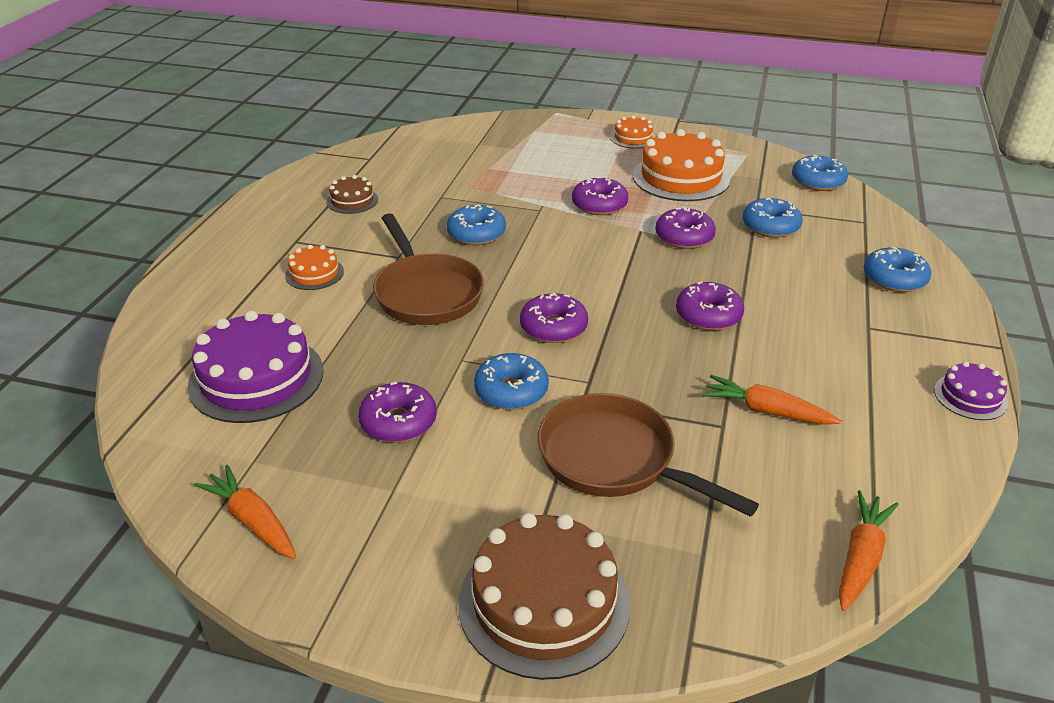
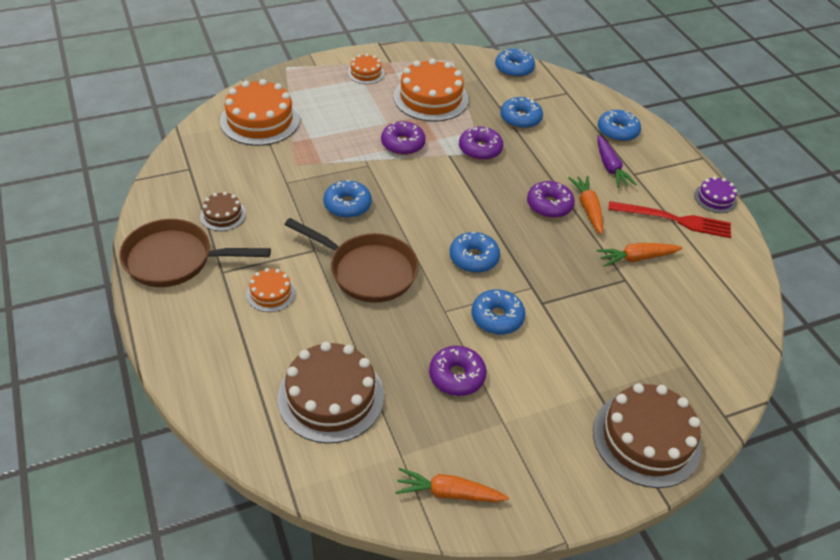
camera: 40 degrees left, 10 degrees up
(256, 378) = (331, 397): purple cake -> brown cake
(478, 143) = (260, 120): none -> orange cake
(553, 327) = (473, 258): purple donut -> blue donut
(614, 459) = (595, 332): brown pan -> brown pan (175, 260)
(839, 309) = (610, 167): none -> purple carrot
(860, 557) = (749, 324): orange carrot -> orange carrot (588, 208)
(872, 394) = (673, 220): none -> red fork

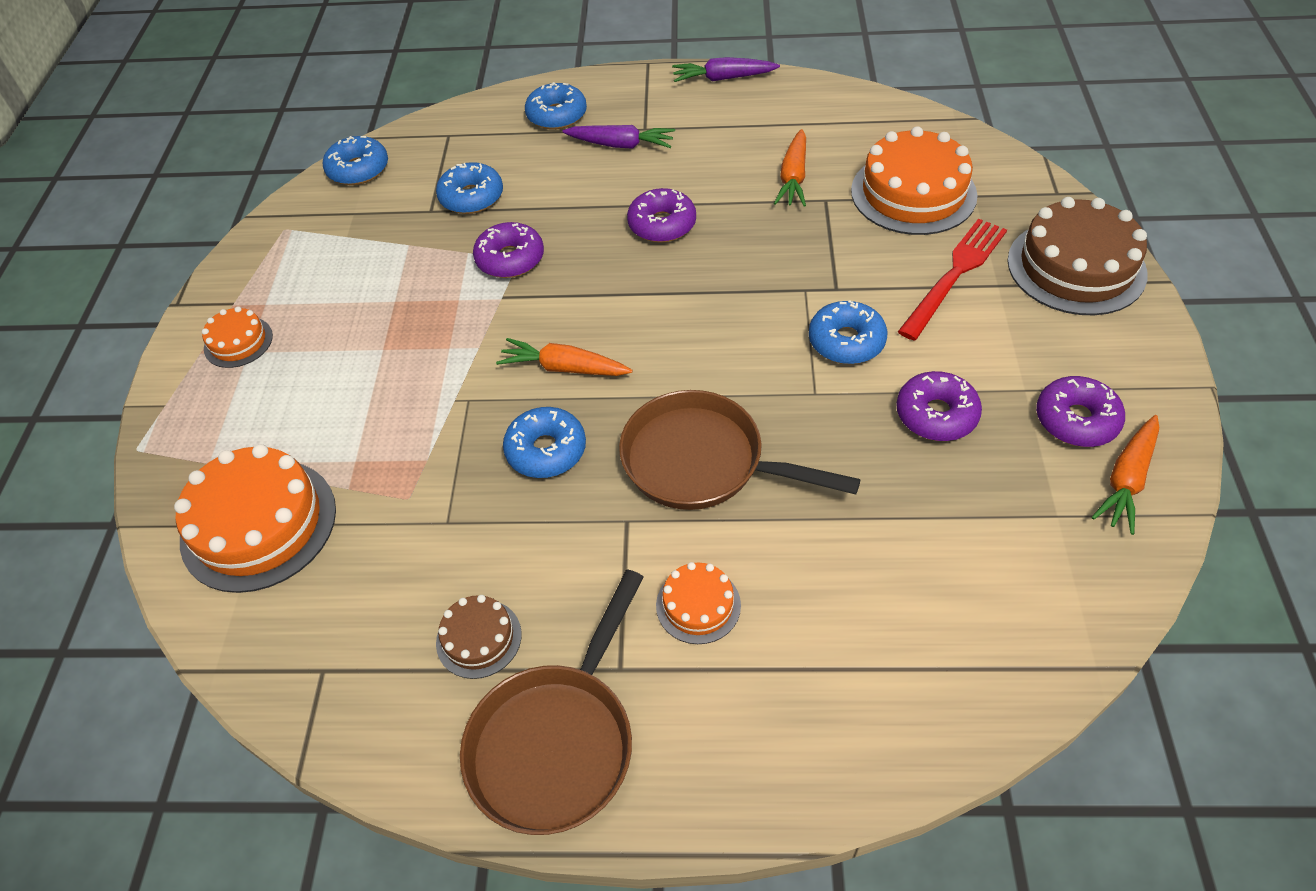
camera: 60 degrees left, 5 degrees up
(331, 397) = (936, 573): brown cake -> none
(368, 271) = (702, 462): brown pan -> brown pan turned 120 degrees counterclockwise
(403, 144) = (445, 343): purple donut -> purple donut (1076, 420)
(431, 98) = (359, 280): orange cake -> orange cake (913, 193)
(473, 258) = (727, 332): blue donut -> none
(588, 208) = (686, 190): orange carrot -> orange carrot (564, 368)
(673, 220) = (742, 124): red fork -> red fork (954, 275)
(715, 198) = (723, 78): purple cake -> purple carrot

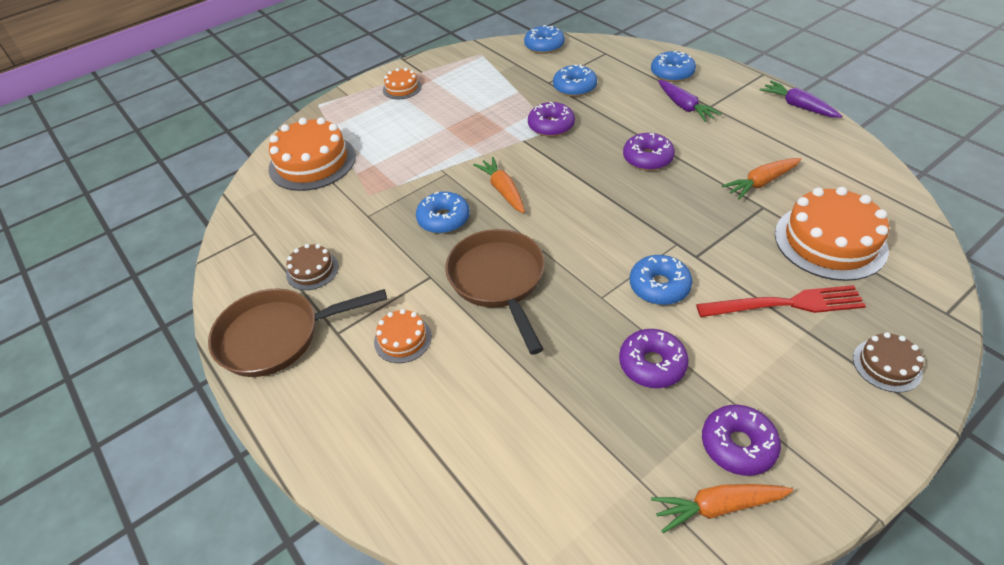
camera: 50 degrees right, 5 degrees down
(1076, 267) = (887, 365): brown cake -> brown cake, size x0.51

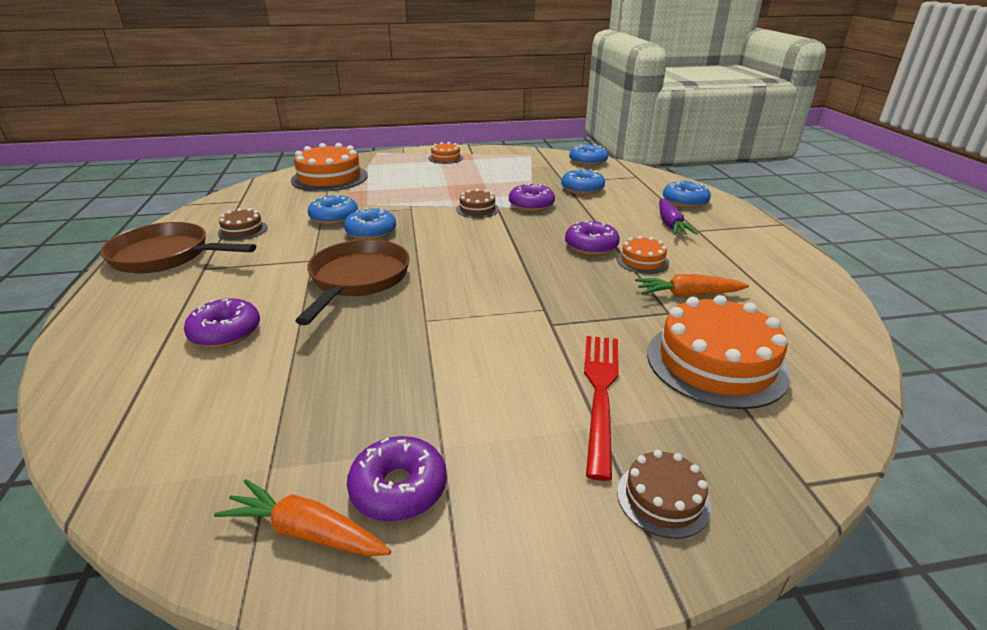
camera: 25 degrees right, 15 degrees down
(403, 339) = (239, 288): orange cake -> orange cake (642, 261)
(503, 190) = (439, 229): orange carrot -> none
(509, 150) = (477, 209): none -> brown cake
(652, 364) = (404, 384): purple donut -> purple donut (225, 332)
(659, 286) = (487, 332): blue donut -> blue donut (334, 217)
(785, 304) = (600, 393): red fork -> red fork turned 105 degrees counterclockwise
(798, 106) = (796, 254): purple carrot -> none

